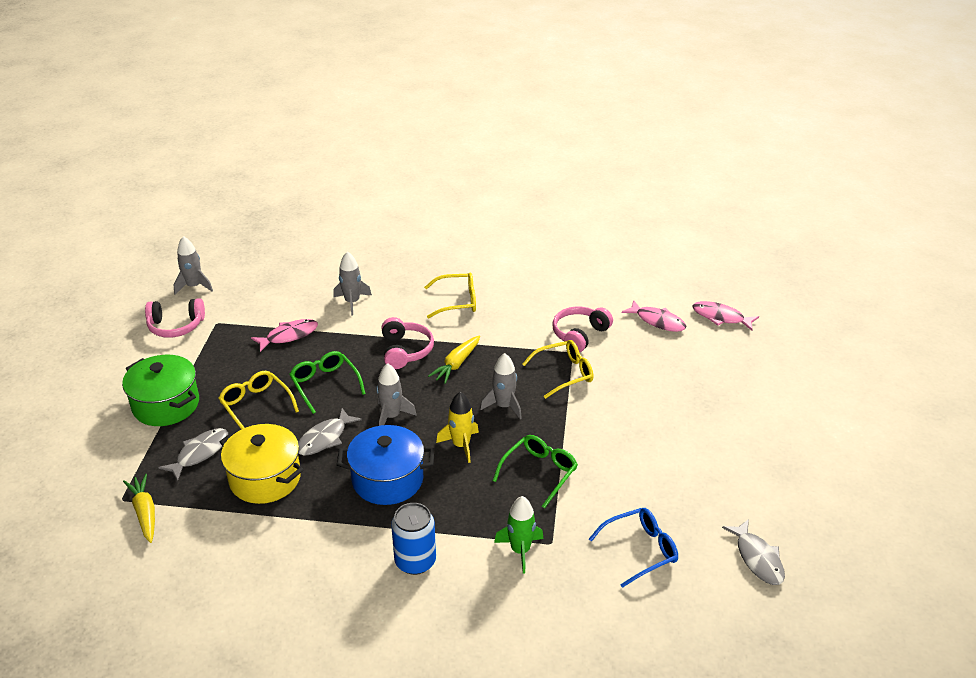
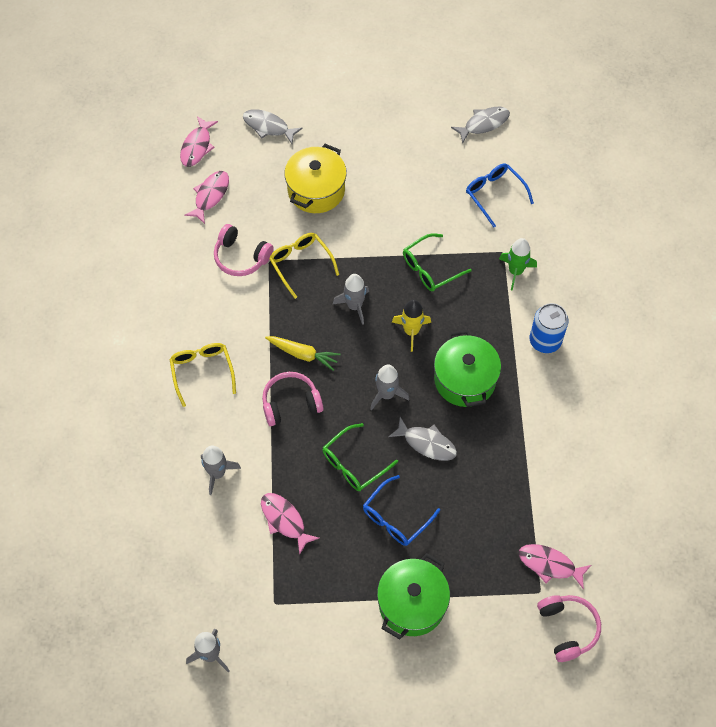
camera: 100 degrees left, 25 degrees up
(145, 513) = (549, 565): yellow carrot -> pink fish
(176, 326) = (287, 645): pink headphones -> pink headphones (567, 628)
(199, 453) = (469, 546): grey fish -> grey fish (268, 127)
(256, 405) = (395, 518): yellow glasses -> blue glasses
(265, 478) = (486, 478): yellow pot -> yellow pot (316, 190)
(387, 480) = (465, 380): blue pot -> green pot
(539, 472) = (430, 268): green glasses -> green glasses turned 60 degrees counterclockwise

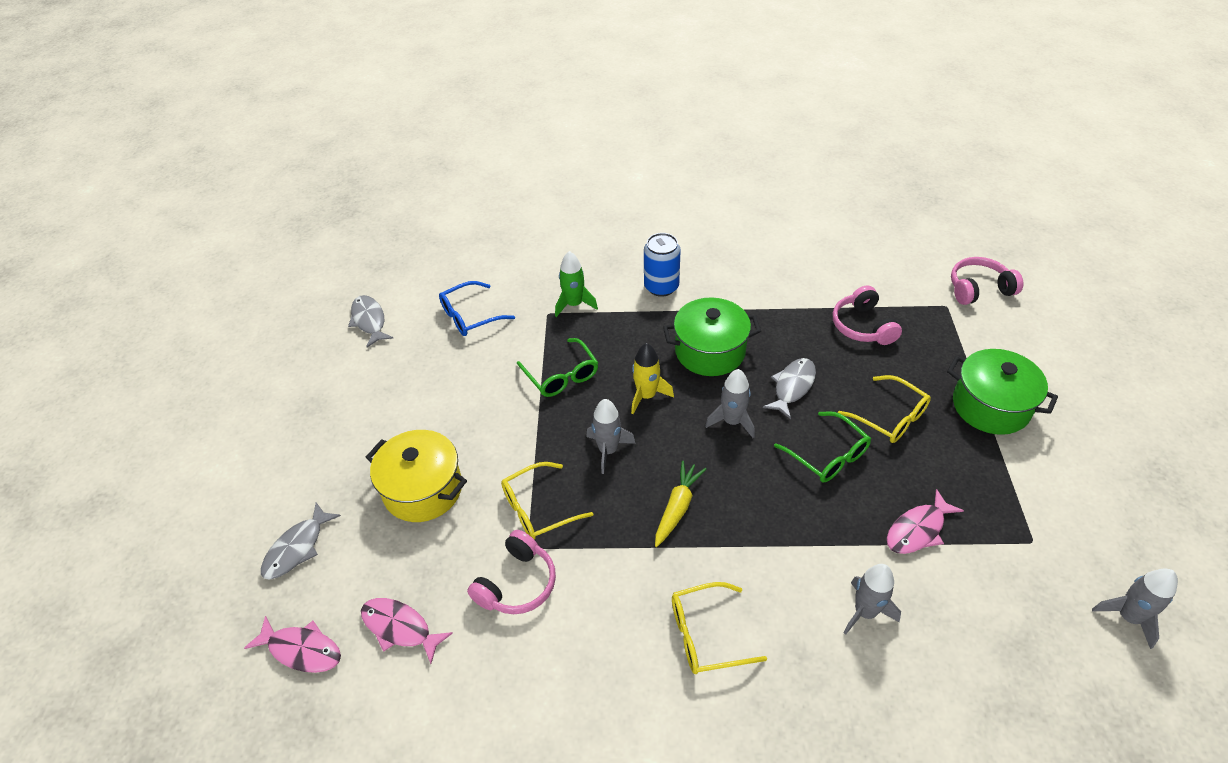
camera: 85 degrees left, 15 degrees down
(290, 403) = (750, 522): pink headphones -> pink headphones (862, 326)
(395, 518) = (890, 417): blue glasses -> yellow glasses
(549, 565) = (915, 297): pink fish -> none

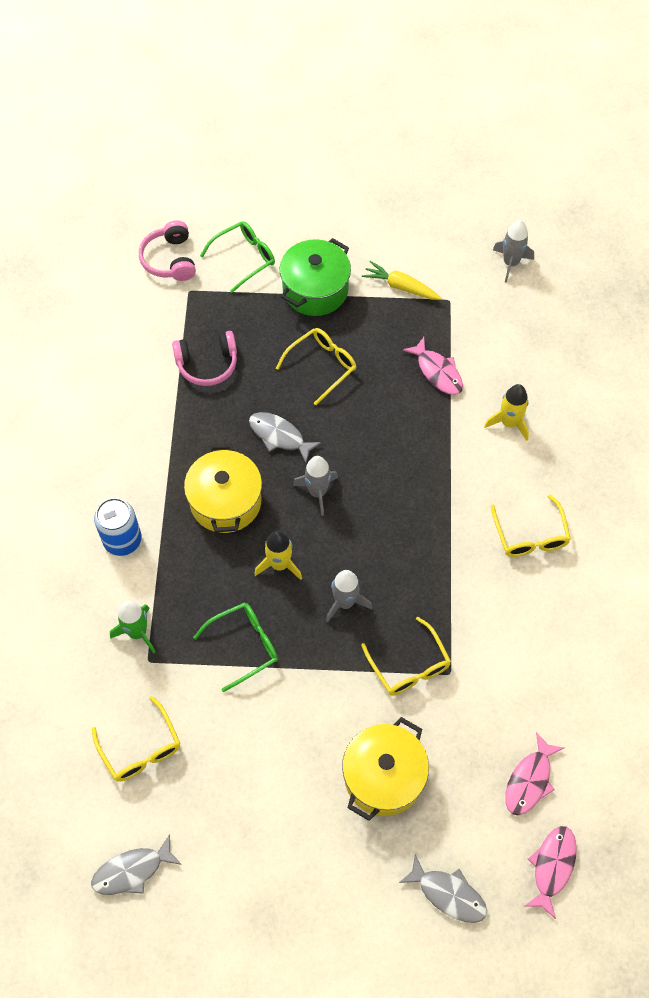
camera: 90 degrees left, 15 degrees up
(470, 316) = (141, 749): blue glasses -> yellow glasses
(517, 583) = (486, 682): pink headphones -> none
(677, 507) = (411, 547): yellow carrot -> yellow carrot (401, 287)
(710, 351) = (225, 502): green pot -> yellow pot
(828, 455) = (361, 421): green glasses -> green glasses (244, 258)
(865, 612) = (509, 423): grey rocket -> yellow rocket

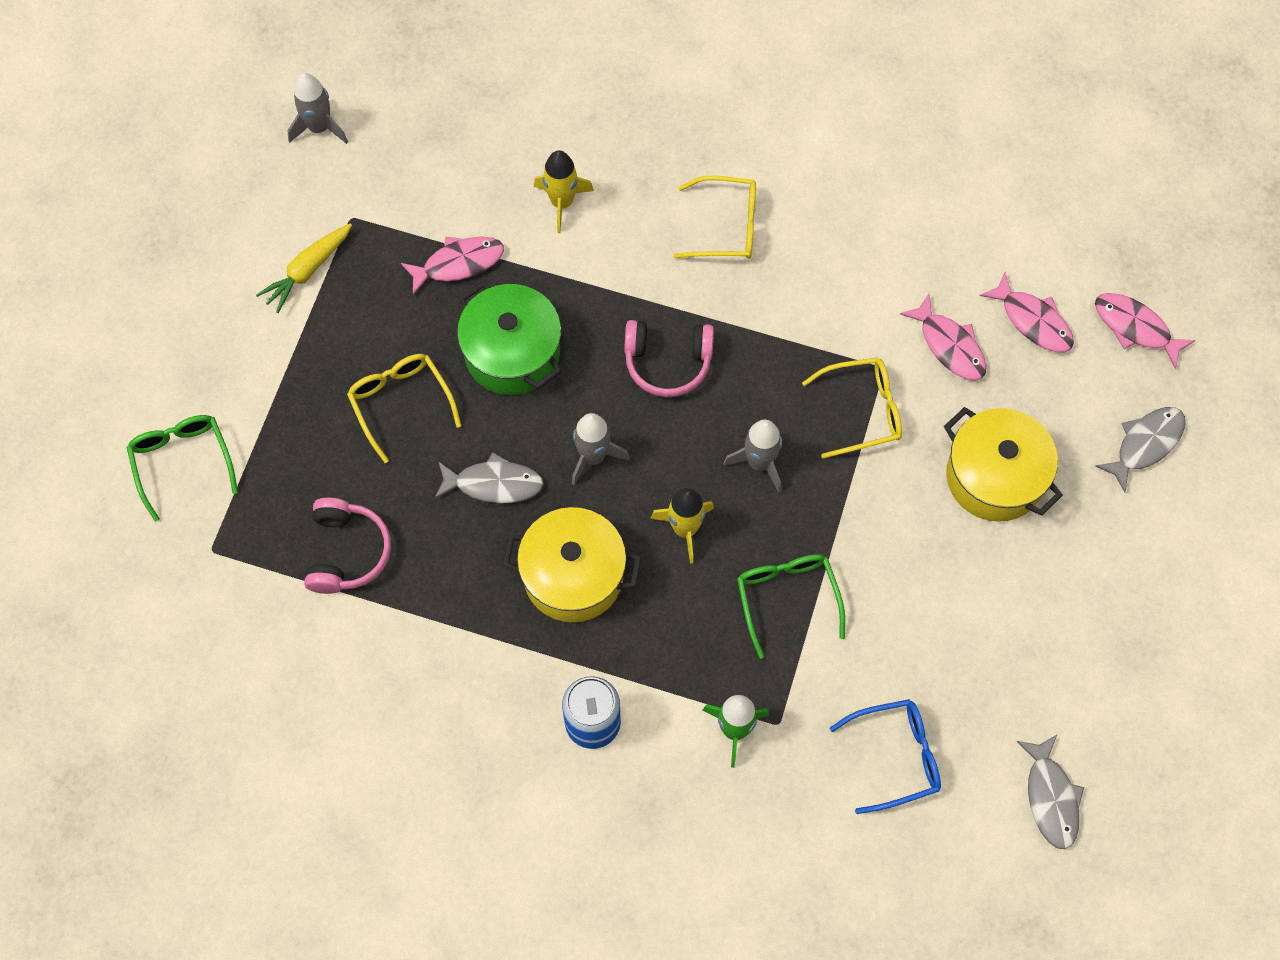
camera: 75 degrees left, 5 degrees up
(141, 749) = (896, 756): yellow glasses -> blue glasses
(170, 259) = (145, 565): pink headphones -> pink headphones (668, 362)
(279, 436) = (494, 484): grey fish -> grey fish turned 135 degrees counterclockwise
(315, 290) = (272, 381): green pot -> green pot (512, 353)
(485, 719) = (949, 345): none -> pink fish

